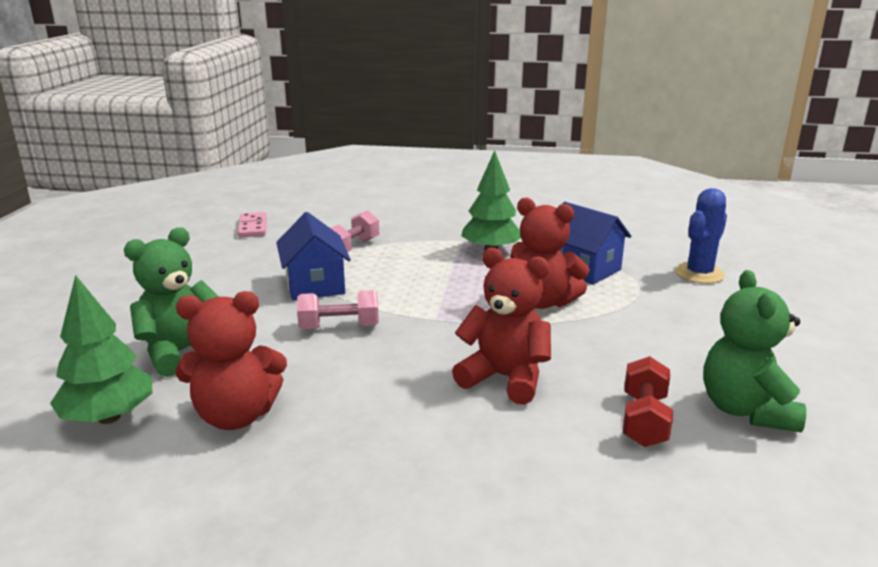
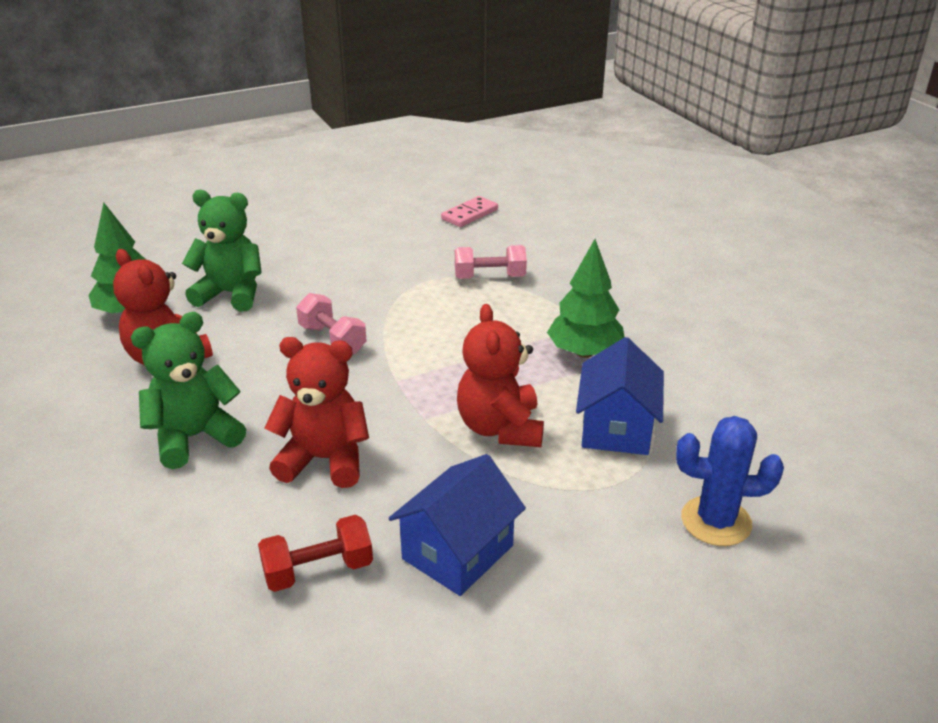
camera: 55 degrees right, 10 degrees up
(315, 285) = (395, 294): blue house -> blue house (458, 552)
(505, 378) = (324, 460): red teddy bear -> red teddy bear turned 75 degrees counterclockwise
(746, 410) = (395, 641): green teddy bear -> green teddy bear (194, 437)

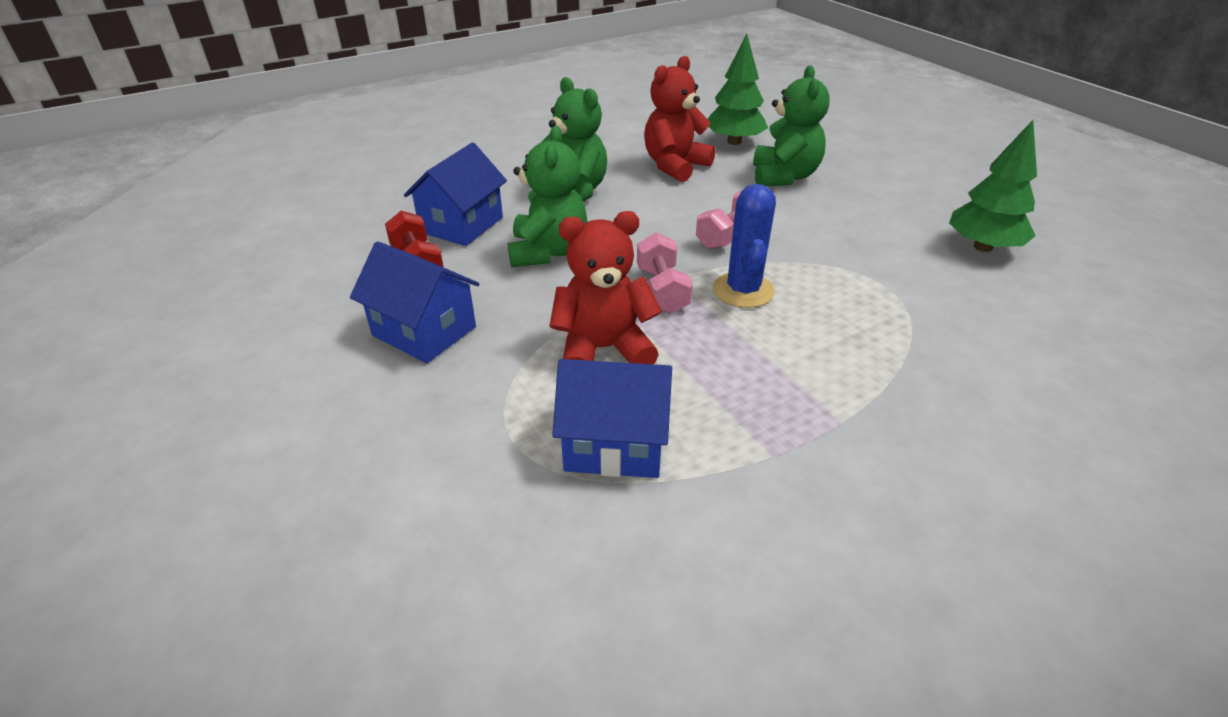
camera: 85 degrees right, 5 degrees up
(234, 534) = (462, 225): none -> blue house
(324, 460) = (548, 252): red teddy bear -> green teddy bear
(470, 214) = (1077, 303): pink domino -> none
(489, 277) = (916, 328): pink dumbbell -> pink dumbbell (662, 290)
(584, 352) = (772, 416): green tree -> green tree (982, 247)
(716, 521) = (439, 531): blue cactus -> blue cactus (743, 290)

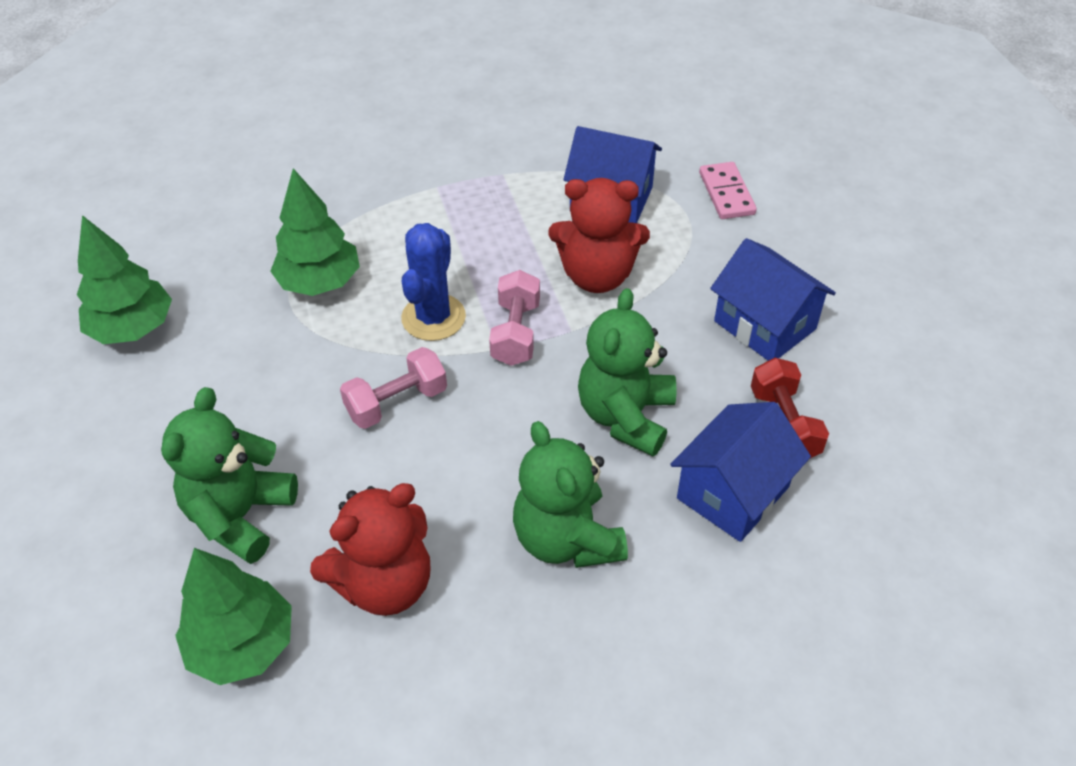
camera: 165 degrees left, 10 degrees up
(457, 480) = (726, 193): none -> pink domino
(870, 301) = (320, 282): none -> green tree

